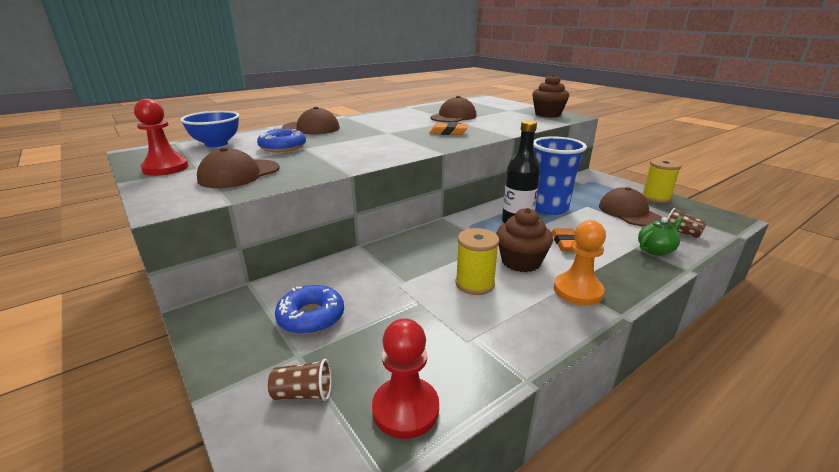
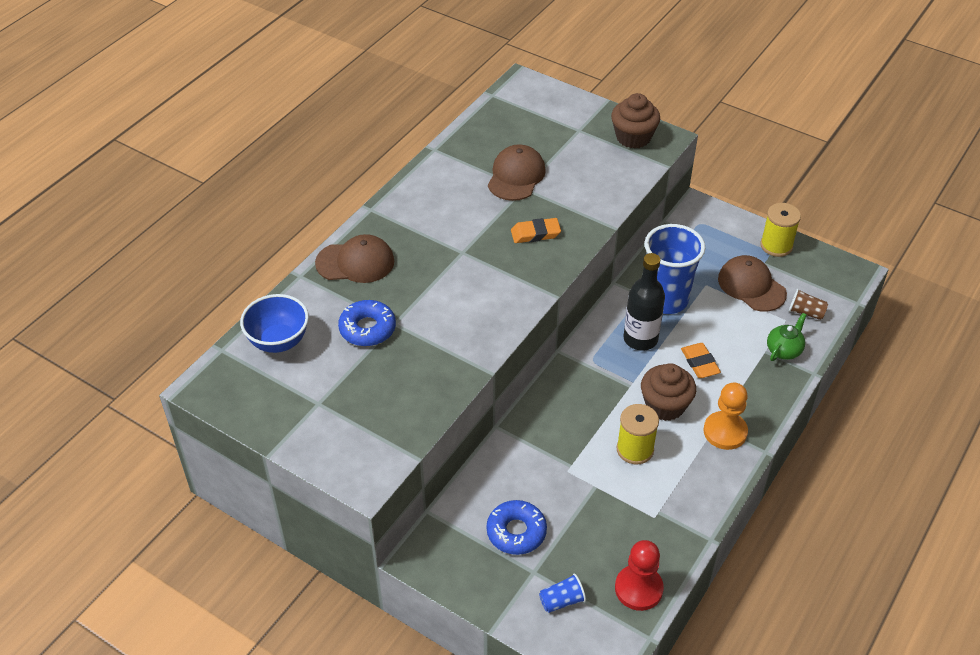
camera: 20 degrees left, 20 degrees up
(165, 168) = (284, 414): red pawn -> none
(239, 174) = (377, 404): brown cap -> none
(303, 393) = (562, 601): brown cup -> blue cup

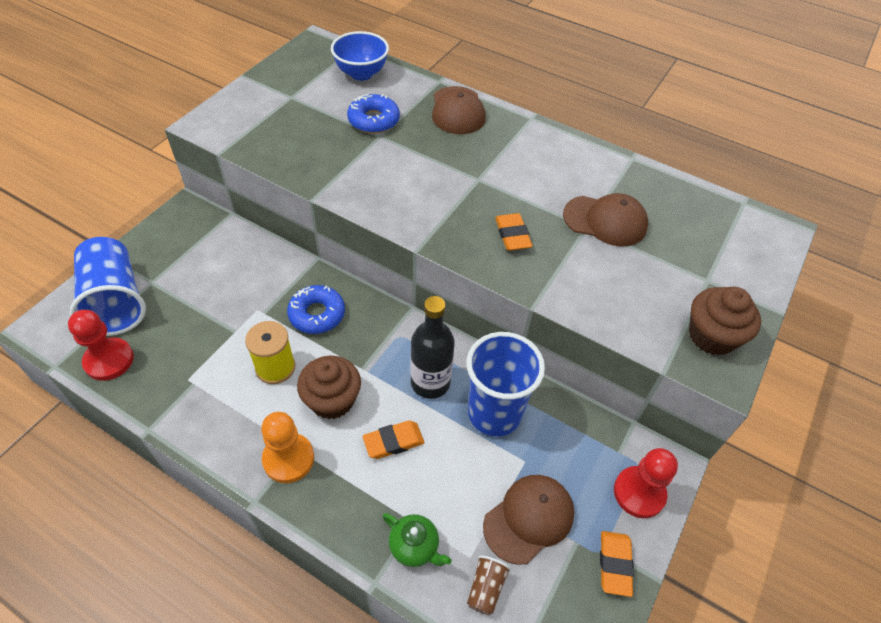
camera: 85 degrees right, 5 degrees up
(516, 532) = (196, 270): blue donut -> blue donut (317, 314)
(562, 601) = (115, 301): blue cup -> blue cup, size x2.38
(722, 226) = (639, 493): none -> red pawn
(776, 245) = (614, 564): yellow spool -> orange eraser

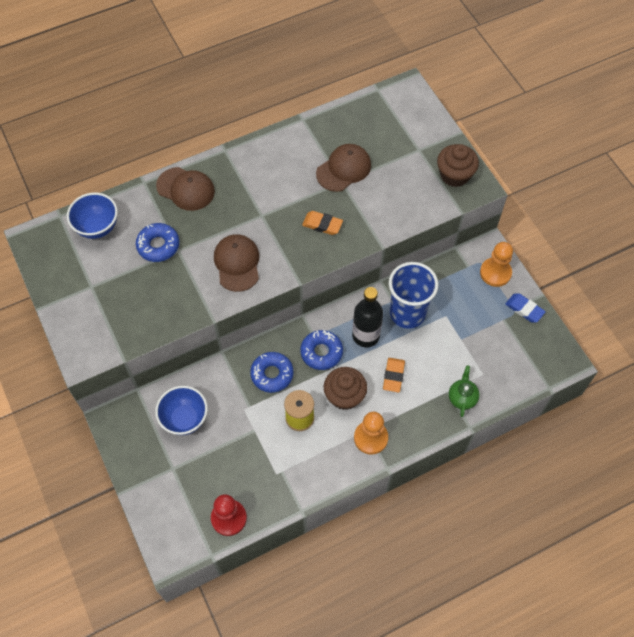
camera: 55 degrees left, 10 degrees up
(115, 301) = (175, 498): blue cup -> none
(217, 265) = (184, 419): none -> blue bowl
(376, 348) = (321, 352): none -> blue donut
(415, 547) = (462, 397): green teapot -> green teapot turned 60 degrees counterclockwise
(486, 588) = (503, 375): brown cup -> none
(529, 518) = (478, 334): brown cap -> brown cap (237, 263)
(614, 564) = (524, 309): orange eraser -> blue eraser
(639, 493) = (495, 273): red pawn -> orange pawn

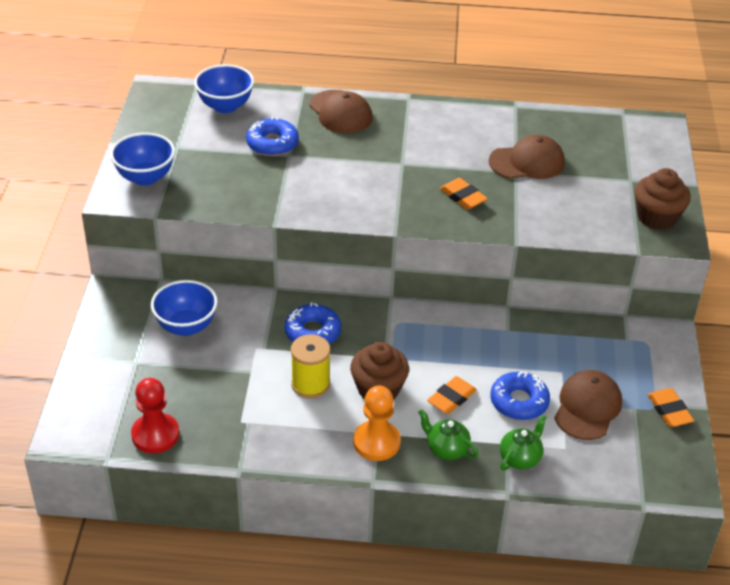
camera: 30 degrees right, 20 degrees down
(89, 328) = (145, 177): none -> blue bowl
(237, 263) = (341, 190): brown cap -> brown cap (587, 407)
(321, 352) = (385, 338): blue donut -> blue donut (519, 402)
(366, 335) = (449, 347): black bottle -> none
(407, 313) = (516, 349): blue cup -> none
(415, 417) = (446, 449): none -> green teapot
(495, 273) = (658, 360): orange pawn -> none
(524, 309) = (669, 411): blue eraser -> orange eraser

